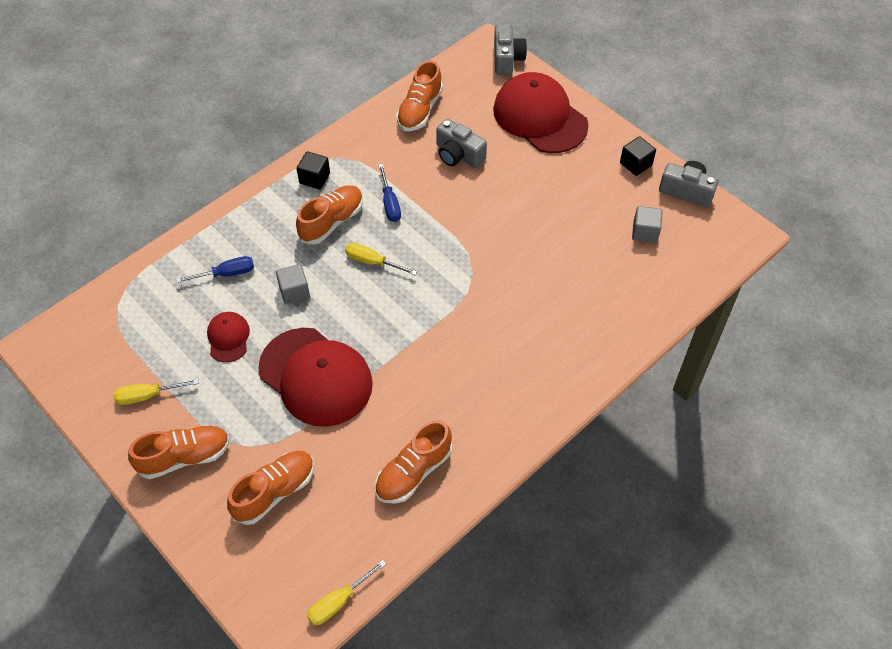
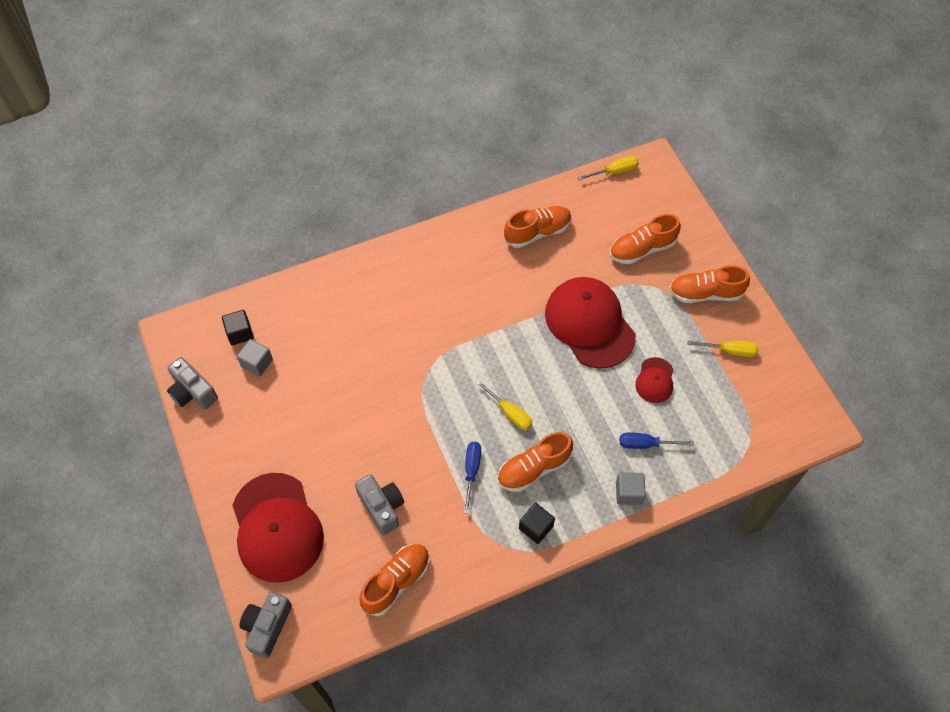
camera: 160 degrees left, 5 degrees up
(294, 291) = (588, 406): grey cube -> grey cube (628, 493)
(636, 164) = (219, 436): black cube -> black cube (240, 333)

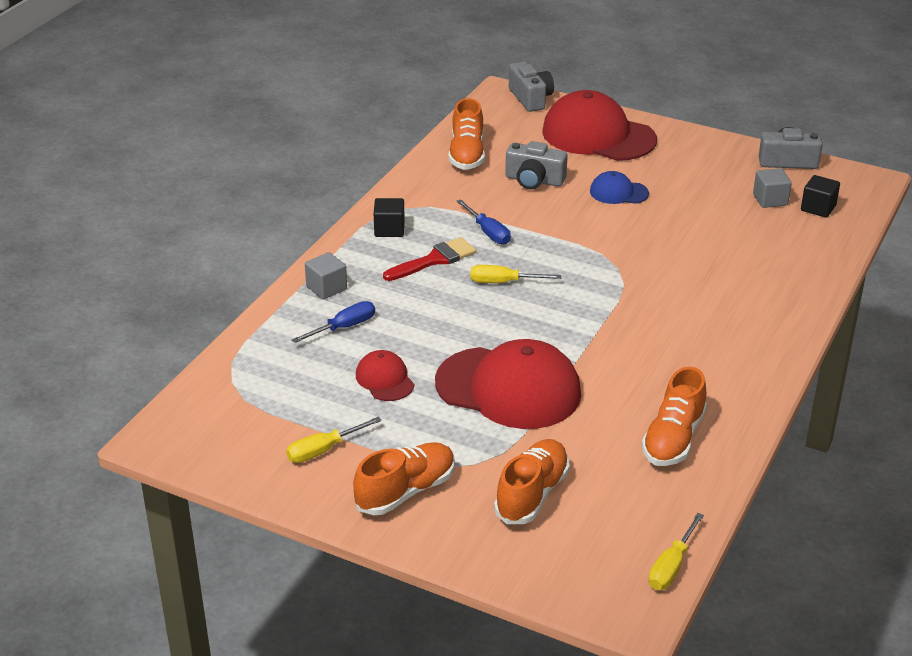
camera: 140 degrees right, 25 degrees down
(341, 447) = (618, 192): none -> blue cap
(533, 469) = (434, 260): orange shoe -> red brush

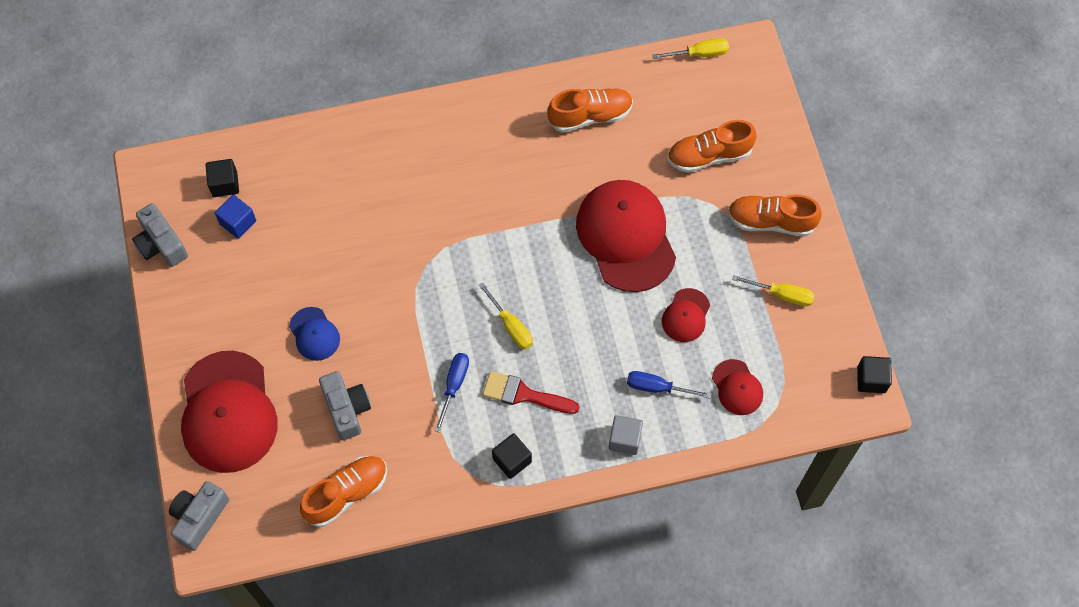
camera: 130 degrees left, 30 degrees up
(169, 454) = (871, 379): none -> black cube
(280, 370) = (737, 387): none -> red cap
(770, 200) = (238, 222): grey cube -> blue cube

